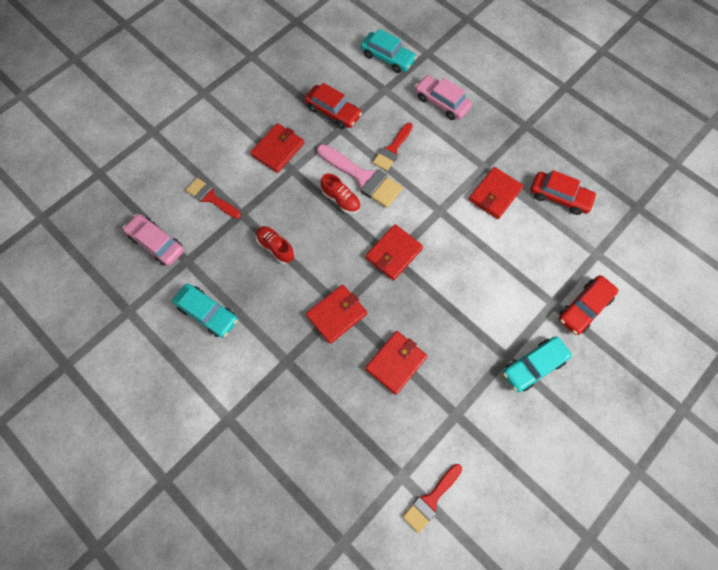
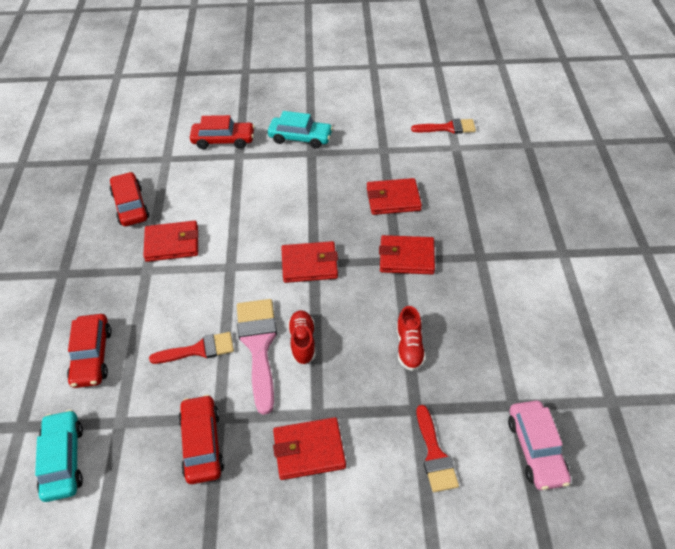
camera: 135 degrees left, 20 degrees down
(208, 313) = (525, 339): turquoise car -> none
(441, 102) = (92, 356): pink car -> red car

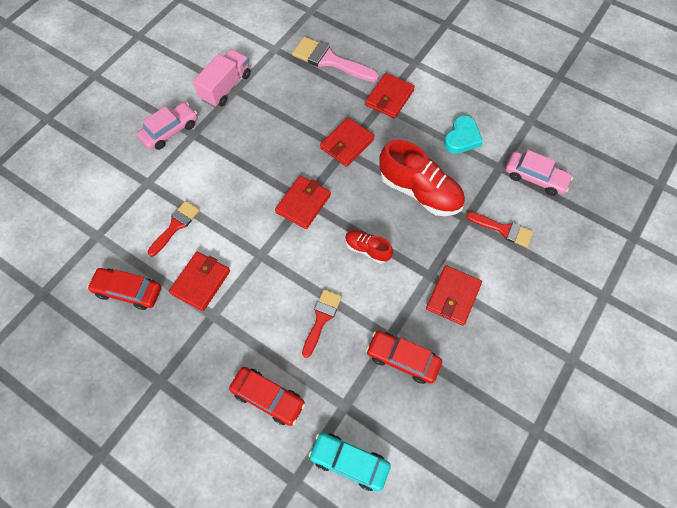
camera: 55 degrees left, 15 degrees up
(223, 140) = (118, 183): red car -> none
(258, 346) = (348, 278): pink brush -> pink brush (329, 60)
(300, 138) = (170, 131): turquoise car -> pink car
(379, 143) = (226, 87): none -> pink truck
(393, 199) = (288, 116): red wallet -> red wallet (389, 98)
(409, 348) = (420, 191): red shoe -> red shoe, size x1.92
(448, 128) = (252, 39): red brush -> red brush (176, 225)
(514, 347) = (462, 138): none -> turquoise heart

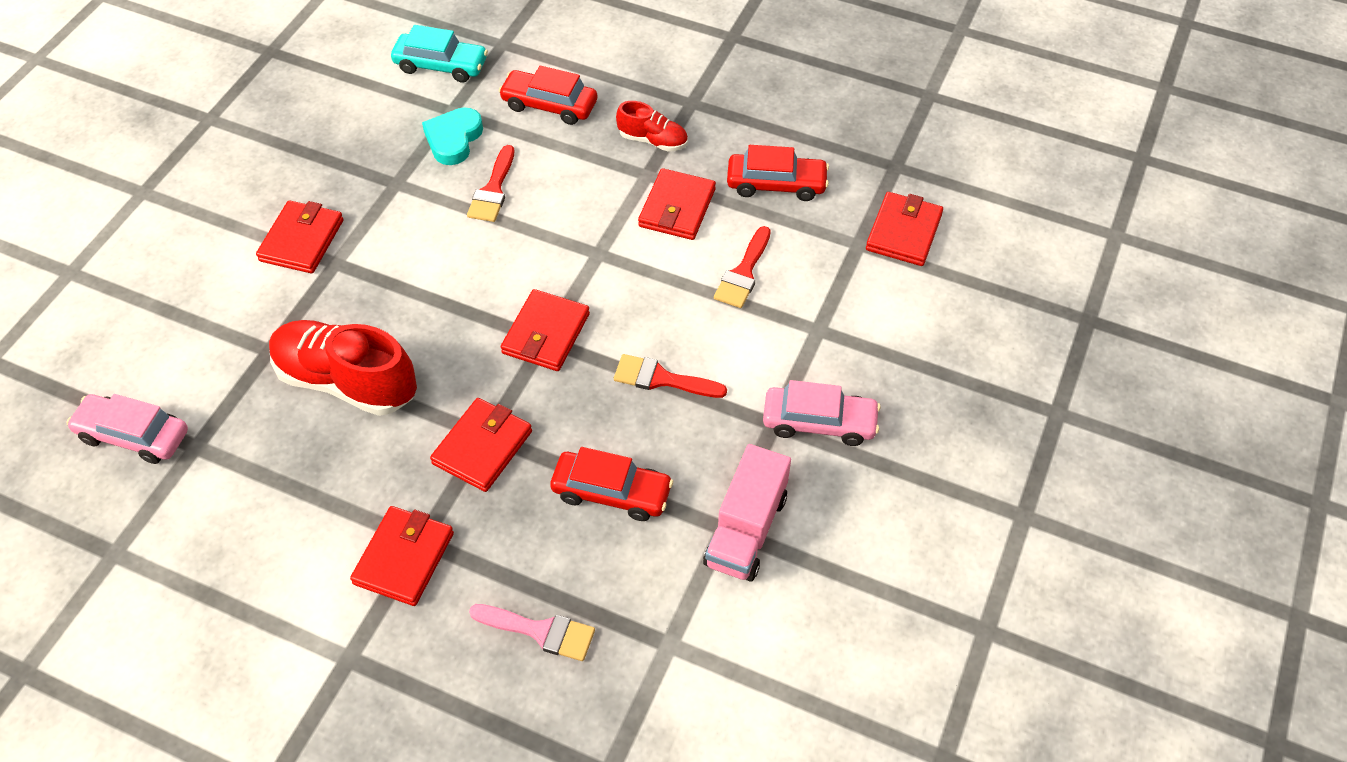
camera: 170 degrees right, 10 degrees down
(65, 239) = (903, 232): none -> red wallet
(170, 131) = (819, 422): pink car -> pink car turned 120 degrees counterclockwise
(329, 60) = (540, 631): pink brush -> pink brush, size x0.64
(367, 249) = (433, 282): red shoe -> red shoe (653, 140)
(403, 359) = (377, 163): red car -> red car (611, 492)
(462, 138) = (260, 492): turquoise heart -> turquoise heart (453, 139)
(503, 229) = (208, 341): red brush -> red brush (661, 379)

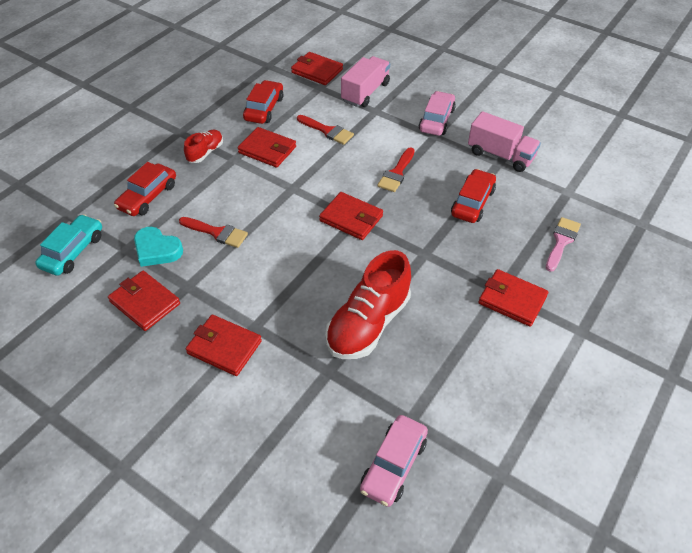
camera: 80 degrees left, 5 degrees down
(482, 447) = (434, 256): red wallet -> red wallet (145, 302)
(865, 308) = (365, 92): none -> pink truck

